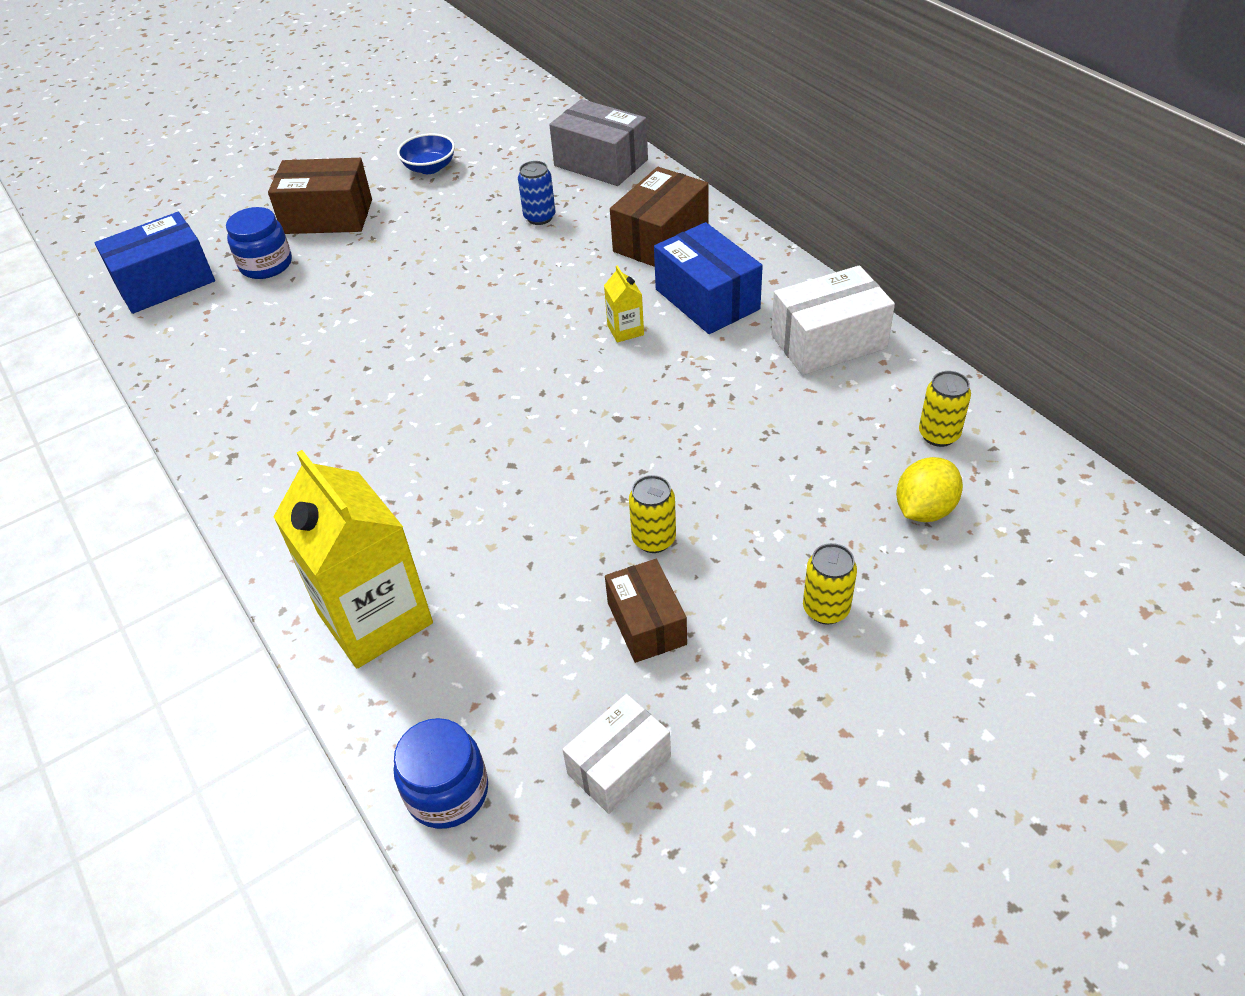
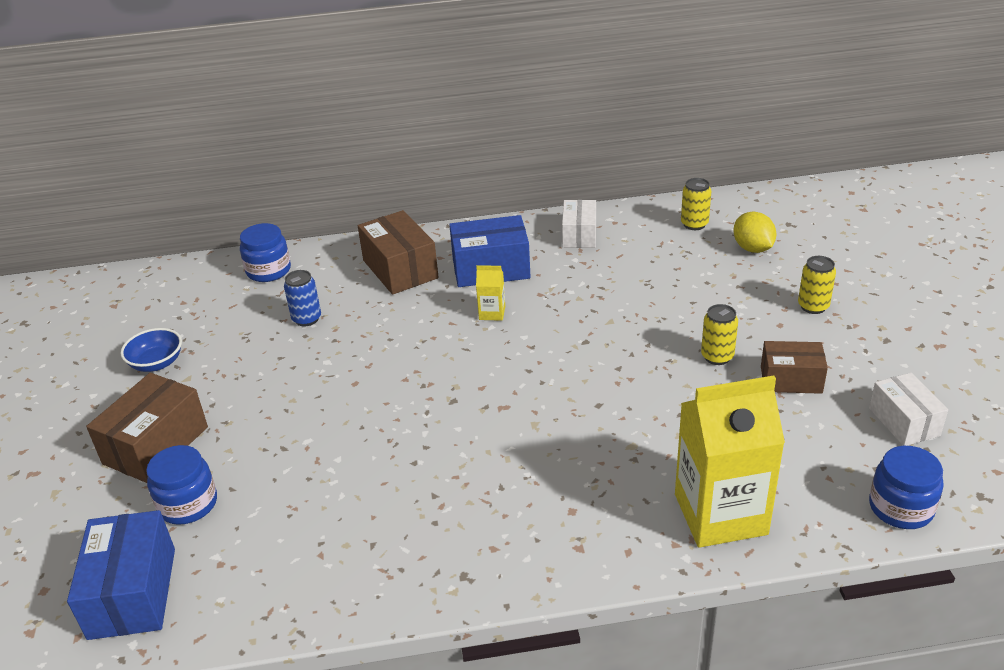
camera: 65 degrees left, 10 degrees down
(601, 163) = (268, 270): grey box -> blue jar
(828, 342) = (579, 235): white box -> white box, size x0.66

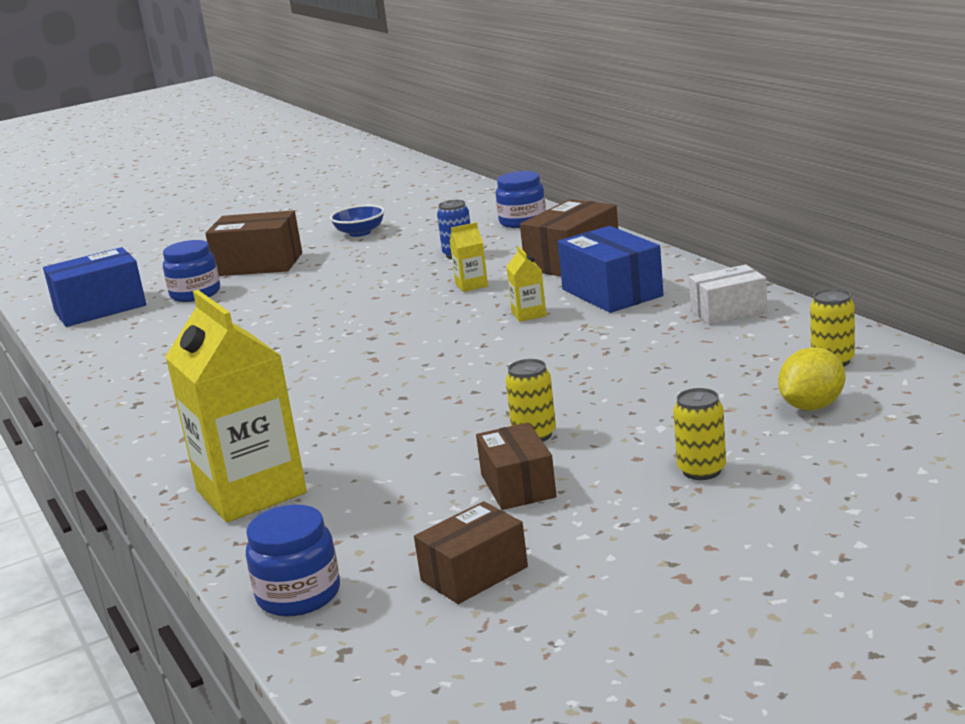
camera: 70 degrees right, 15 degrees down
(393, 326) = (471, 285): none -> yellow carton
(904, 422) = (474, 574): white box -> brown box

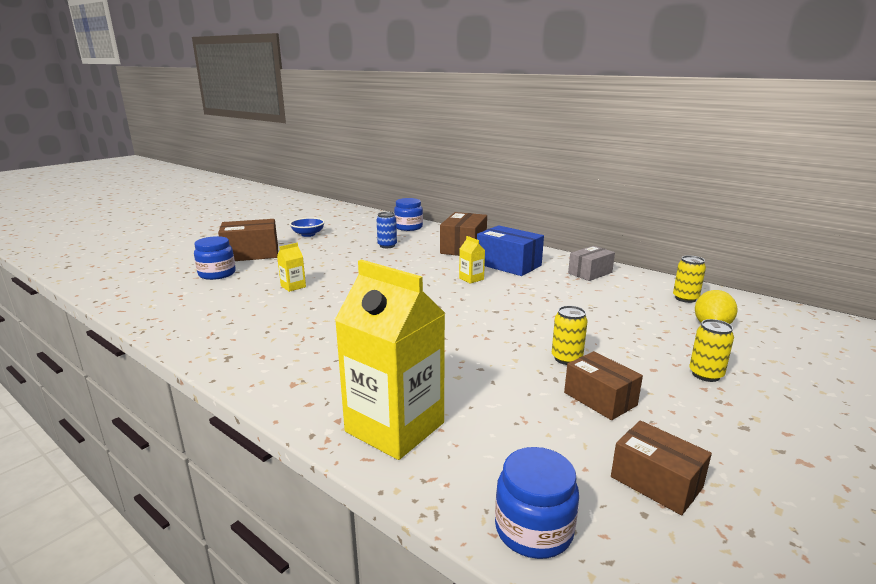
camera: 25 degrees left, 0 degrees up
(100, 308) = (143, 286): blue box -> none
(471, 285) = (414, 263): yellow carton -> yellow carton (293, 286)
(474, 574) = (656, 482): brown box -> brown box turned 75 degrees counterclockwise
(728, 311) = (590, 273): white box -> grey box

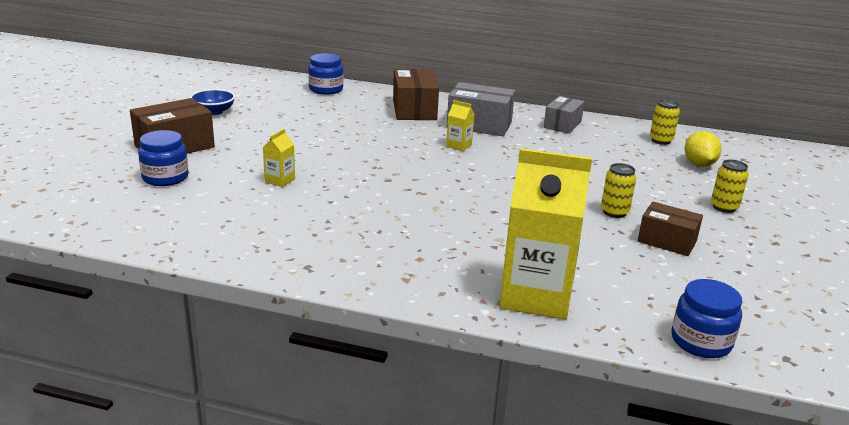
camera: 25 degrees left, 5 degrees up
(387, 246) = (328, 116): blue can -> none
(508, 264) = (479, 125): blue box -> grey box
(656, 482) = (749, 293): brown box -> none

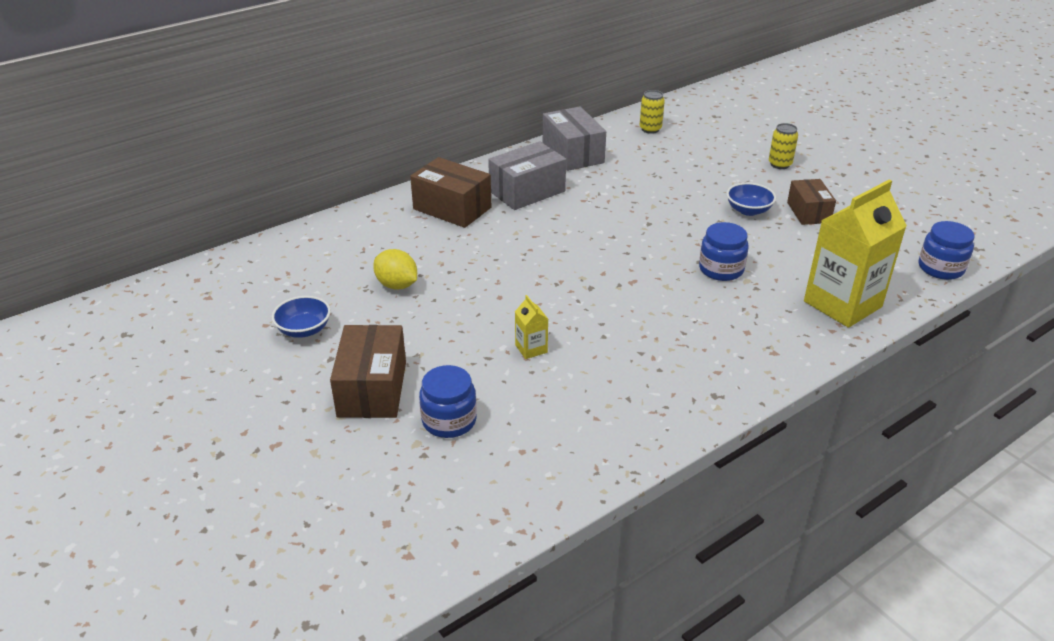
camera: 50 degrees left, 10 degrees up
(326, 89) = (334, 235): blue jar -> blue jar (721, 269)
(459, 146) = (559, 221): yellow carton -> none
(562, 125) = (573, 154): grey box -> grey box, size x1.51
(614, 212) = (748, 210): yellow can -> blue bowl
(667, 241) = (808, 212): brown box -> brown box turned 75 degrees counterclockwise
(699, 164) = (706, 137): yellow lemon -> yellow lemon (397, 285)

